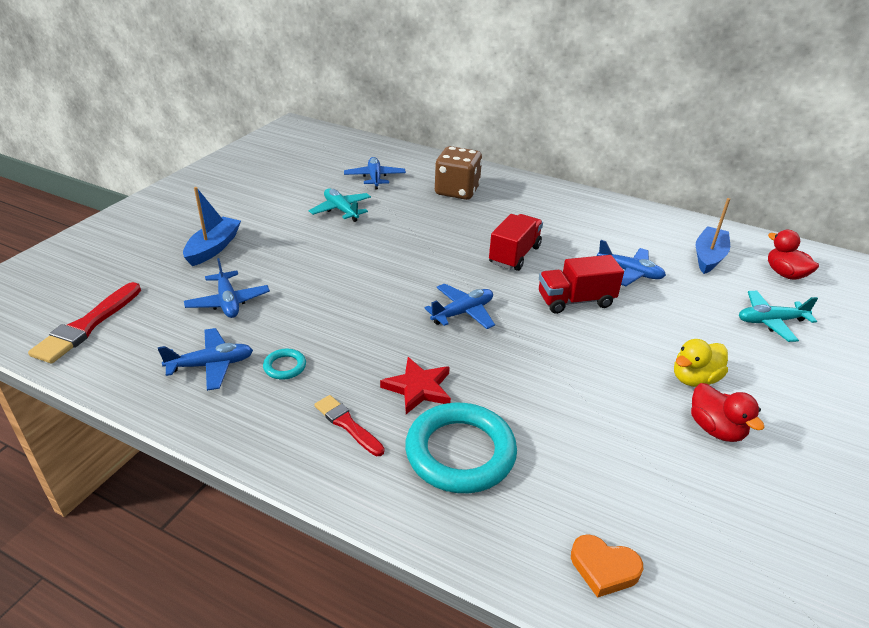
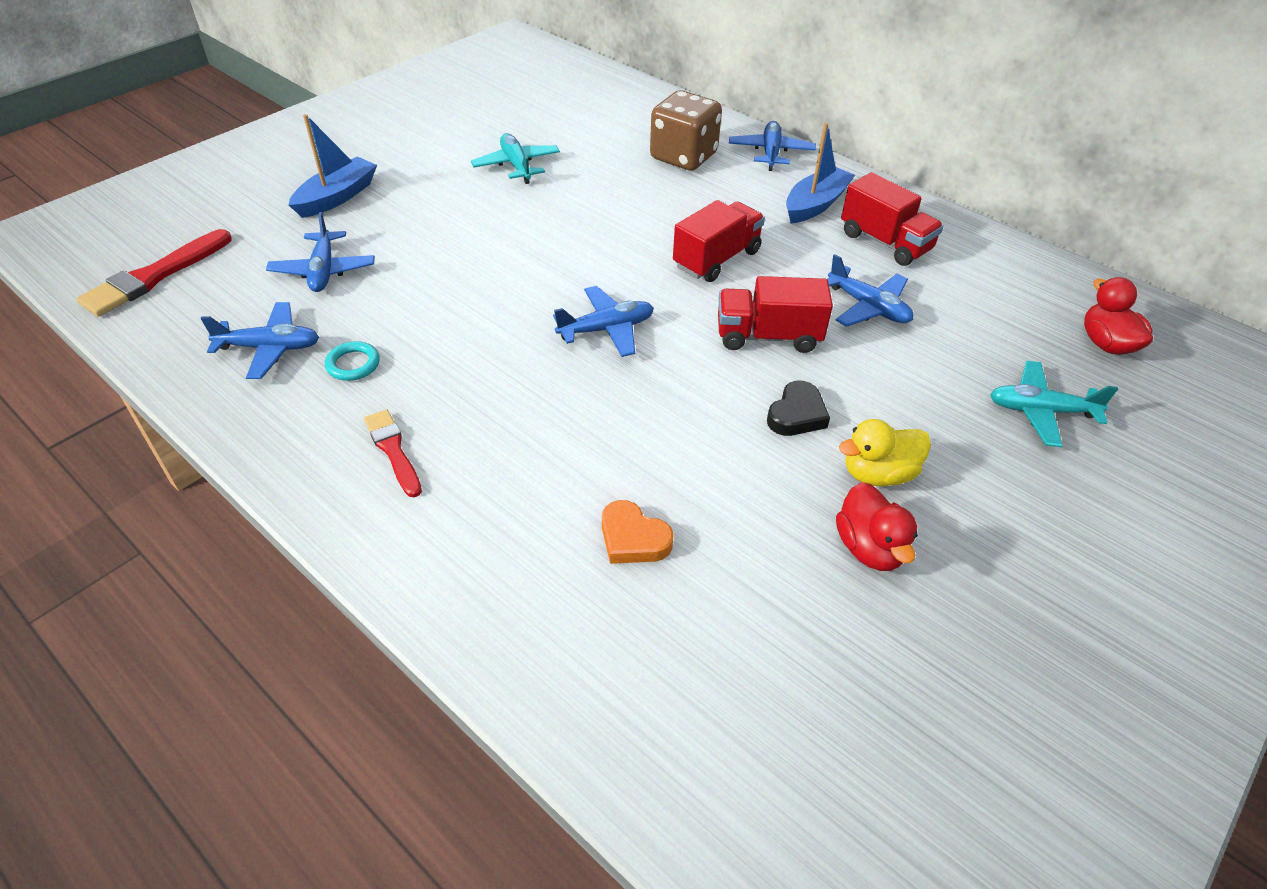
camera: 15 degrees right, 10 degrees up
(375, 178) = (582, 125): blue plane -> blue plane (770, 153)
(418, 388) = (501, 420): red star -> none
(460, 452) = (512, 512): turquoise ring -> none
(604, 568) = (618, 695): orange heart -> orange heart (633, 538)
(618, 230) = (885, 242): none -> red truck
(621, 349) = (797, 414): none -> black heart
(708, 257) = (1000, 301): blue boat -> blue boat (815, 204)

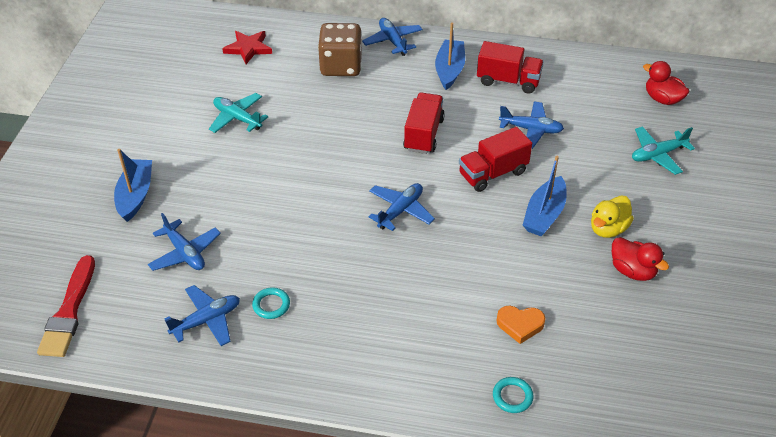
camera: 30 degrees left, 0 degrees up
(393, 450) = (349, 344): red brush -> none
(532, 630) = (512, 397): none -> turquoise ring
(596, 107) = (248, 48): none -> red star
(797, 414) = (544, 214): black heart -> blue boat

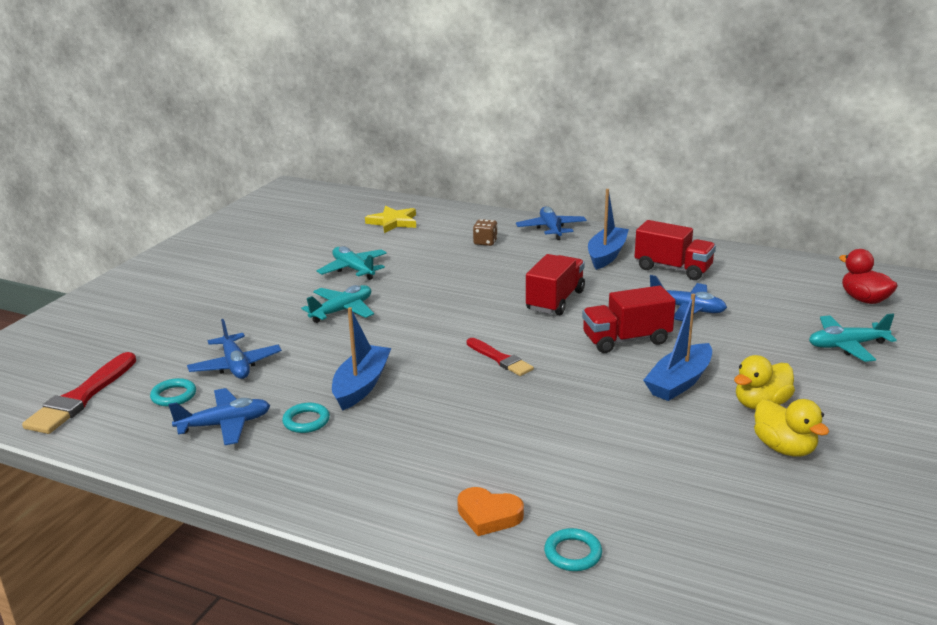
camera: 15 degrees right, 20 degrees down
(135, 195) = (212, 315): blue boat -> blue boat (361, 386)
(148, 296) = (173, 395): none -> turquoise ring
(248, 48) = (393, 222): red star -> yellow star
(249, 173) = (342, 311): none -> turquoise plane
(341, 66) = (485, 242): brown dice -> brown dice, size x0.46
(400, 210) = (500, 359): blue plane -> red brush
(520, 325) = (610, 481): orange heart -> orange heart (488, 515)
(632, 271) = (784, 448): red duck -> yellow duck

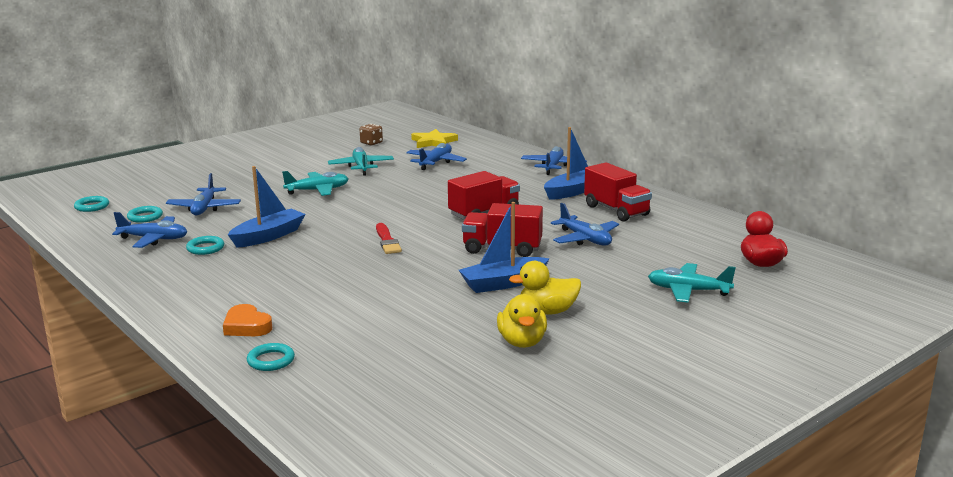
camera: 25 degrees right, 5 degrees down
(81, 397) = (92, 206): red brush -> turquoise ring
(427, 247) = (435, 162): none -> blue plane
(485, 242) = (486, 166): brown dice -> brown dice (371, 143)

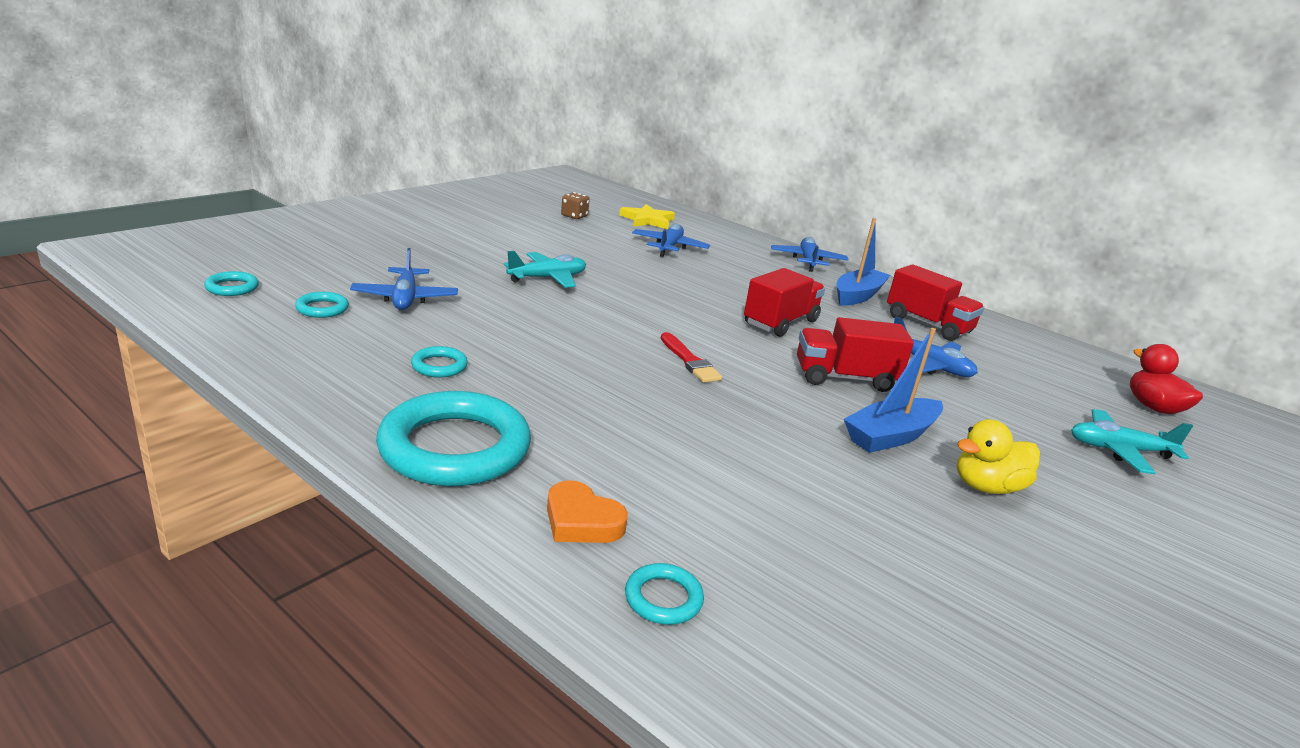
camera: 15 degrees left, 5 degrees up
(154, 239) = (352, 347): blue plane -> none
(191, 291) = (455, 448): none -> turquoise ring
(268, 236) = (521, 348): blue boat -> none
(361, 167) = (583, 248): turquoise plane -> none
(522, 342) = (1002, 546): yellow duck -> none

